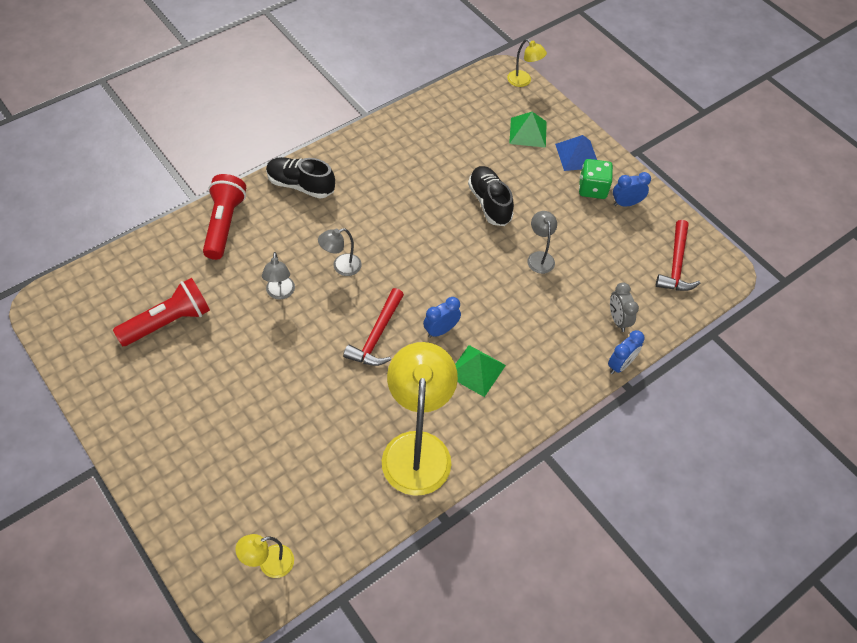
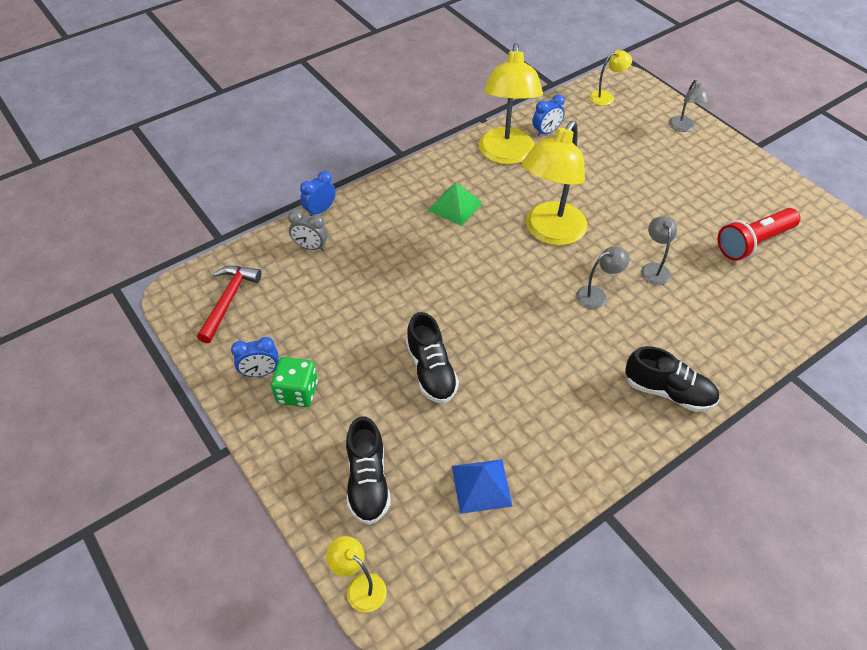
camera: 175 degrees left, 5 degrees down
(224, 224) = (741, 340): red flashlight -> none
(377, 335) = (550, 232): red hammer -> yellow lamp
(441, 330) = (488, 237): blue clock -> blue clock (546, 132)
(528, 132) = (367, 481): green pyramid -> black shoe
(539, 257) = (380, 307): grey lamp -> grey lamp (683, 127)
(577, 155) = (305, 443): blue pyramid -> blue pyramid (481, 485)
(618, 320) = (311, 247): grey clock -> grey clock turned 120 degrees clockwise

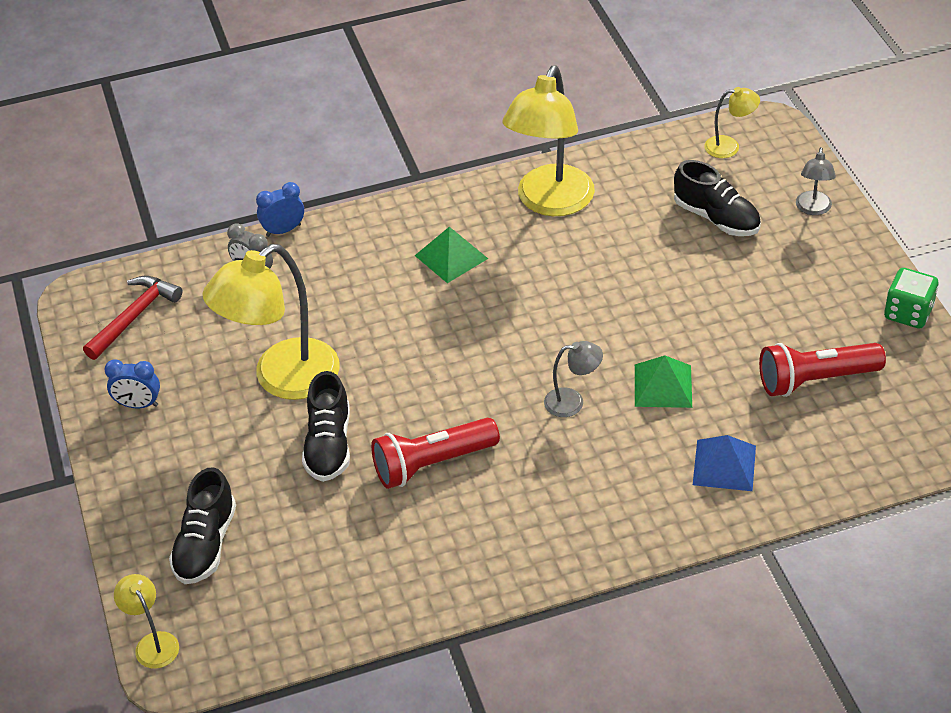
camera: 20 degrees right, 5 degrees down
(297, 392) = (169, 435): green dice -> green dice (908, 313)
(481, 485) = (327, 578): blue pyramid -> blue pyramid (724, 465)
(518, 367) = (432, 464): none -> red flashlight
(546, 132) = (619, 181): blue clock -> none
(550, 232) = (554, 313): yellow lamp -> yellow lamp (282, 379)
(654, 269) = (663, 385): grey lamp -> green pyramid
(668, 392) = (596, 531): black shoe -> black shoe (716, 218)

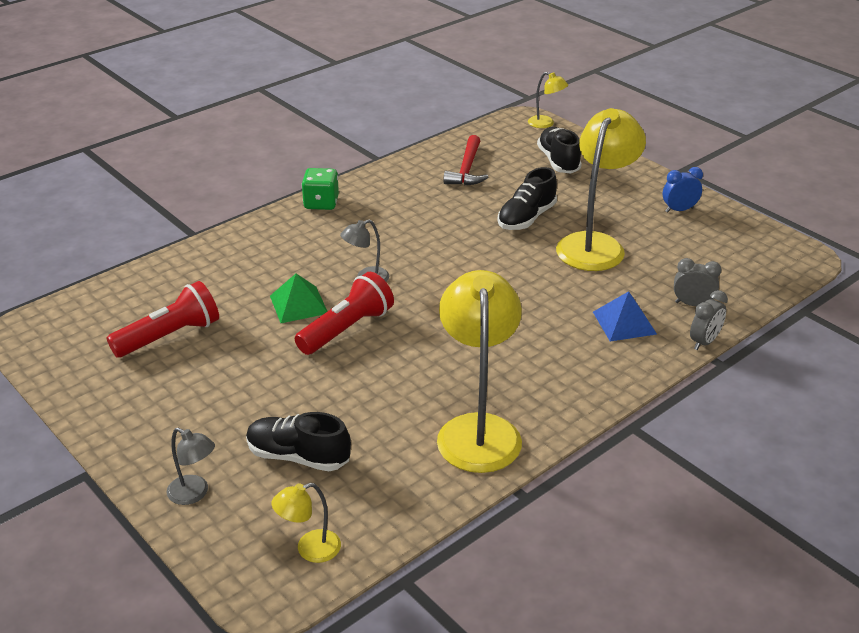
camera: 155 degrees right, 10 degrees down
(134, 317) = (747, 255): red hammer -> red hammer (467, 169)
(283, 230) = (704, 342): blue clock -> grey clock
(329, 445) = (526, 218): black shoe -> black shoe turned 120 degrees counterclockwise
(432, 464) = (447, 224): red flashlight -> red flashlight (347, 329)
(451, 256) = (537, 356): green pyramid -> none
(724, 465) = (233, 267): blue pyramid -> blue pyramid (624, 322)
(813, 209) = (194, 494): grey lamp -> grey lamp turned 135 degrees clockwise
(908, 313) = (86, 410): green dice -> green dice (321, 203)

